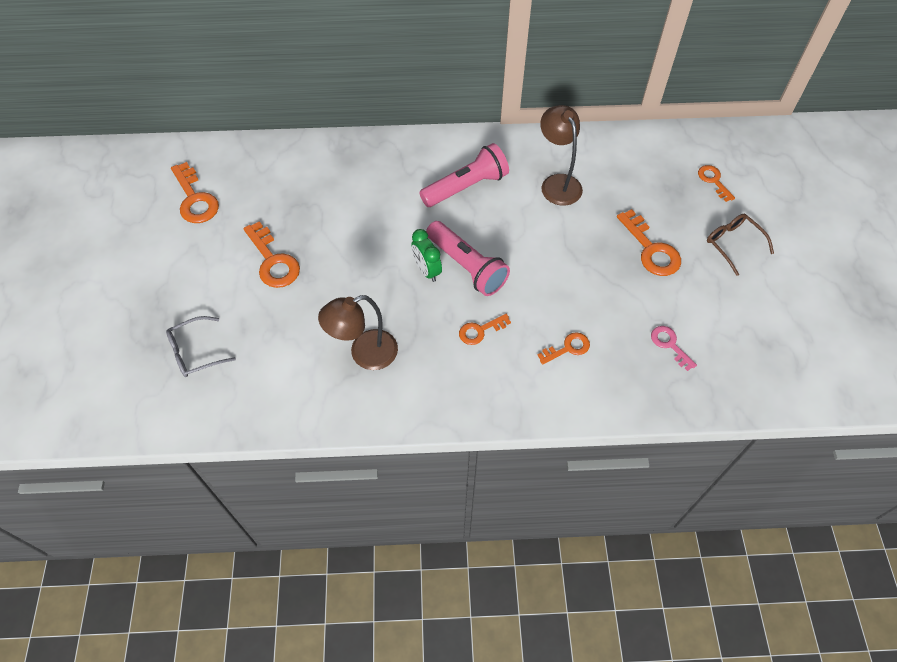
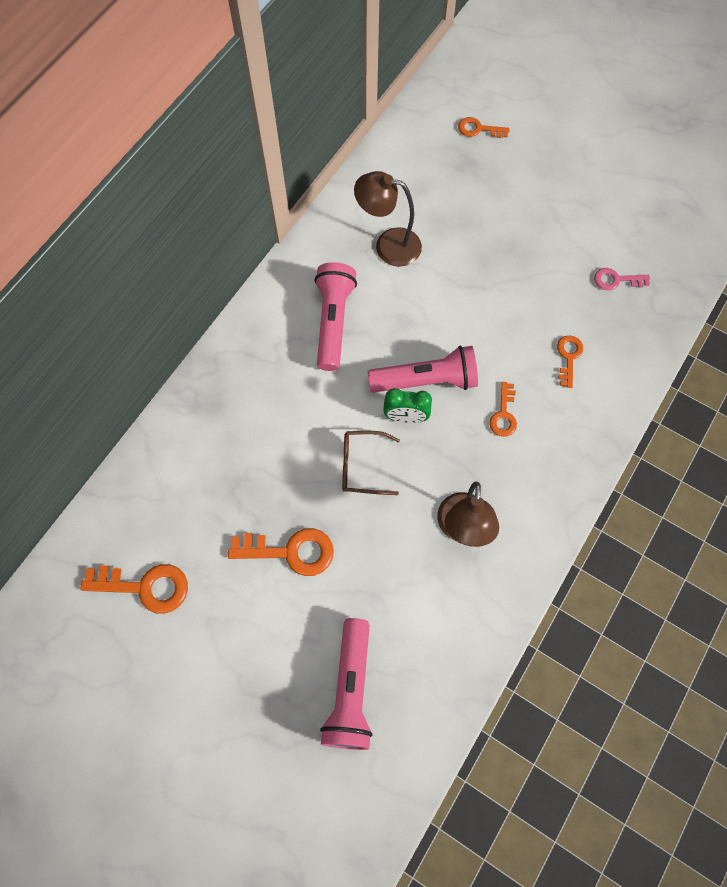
camera: 55 degrees left, 10 degrees up
(195, 352) = (350, 689): grey glasses -> pink flashlight
(651, 249) = (514, 225): orange key -> none
(733, 244) = (552, 164): brown glasses -> brown glasses (362, 466)

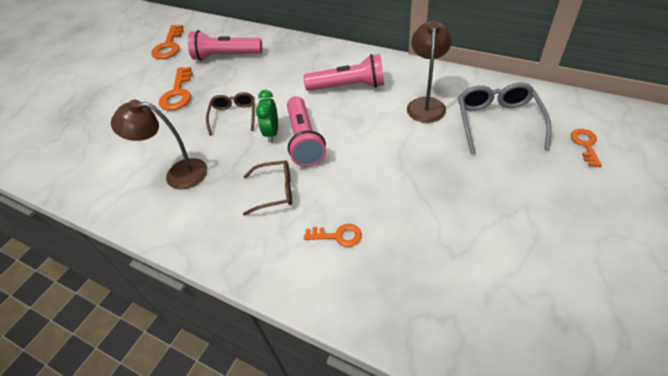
camera: 90 degrees right, 20 degrees down
(350, 689) = (82, 131): pink flashlight -> pink flashlight (226, 56)
(432, 187) = (497, 122): none -> grey glasses
(503, 414) = (275, 191): orange key -> brown glasses
(616, 280) = (442, 275): pink key -> none

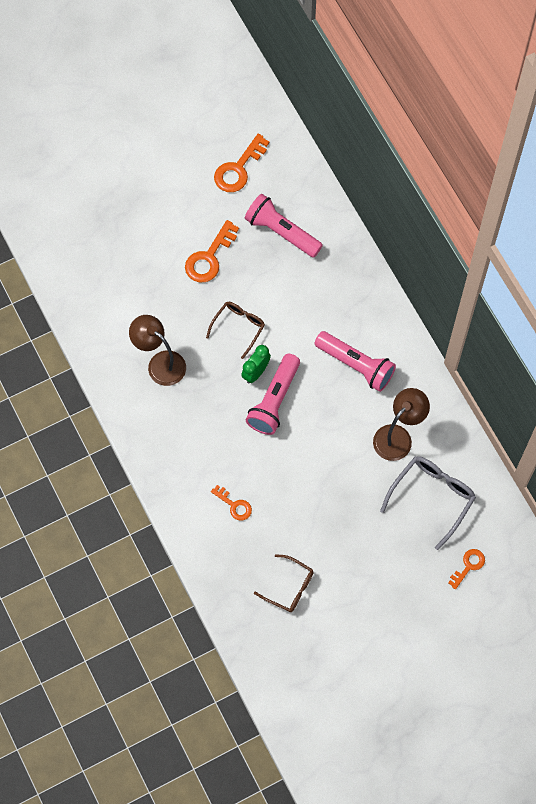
camera: 30 degrees right, 20 degrees up
(275, 191) = (219, 435): brown glasses -> brown glasses (289, 587)

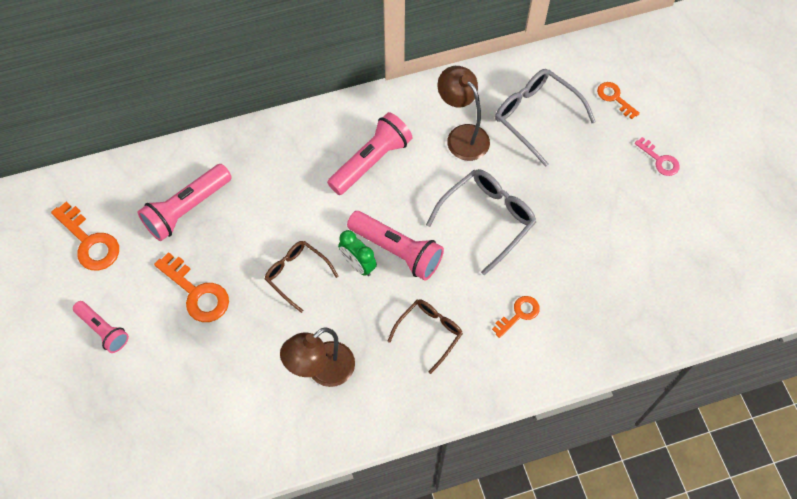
camera: 80 degrees left, 5 degrees down
(167, 199) = (103, 330): none -> pink flashlight
(289, 587) = (624, 271): brown glasses -> brown glasses (429, 333)
(318, 468) = (487, 219): none -> grey glasses
(408, 611) = (660, 160): none -> pink key

